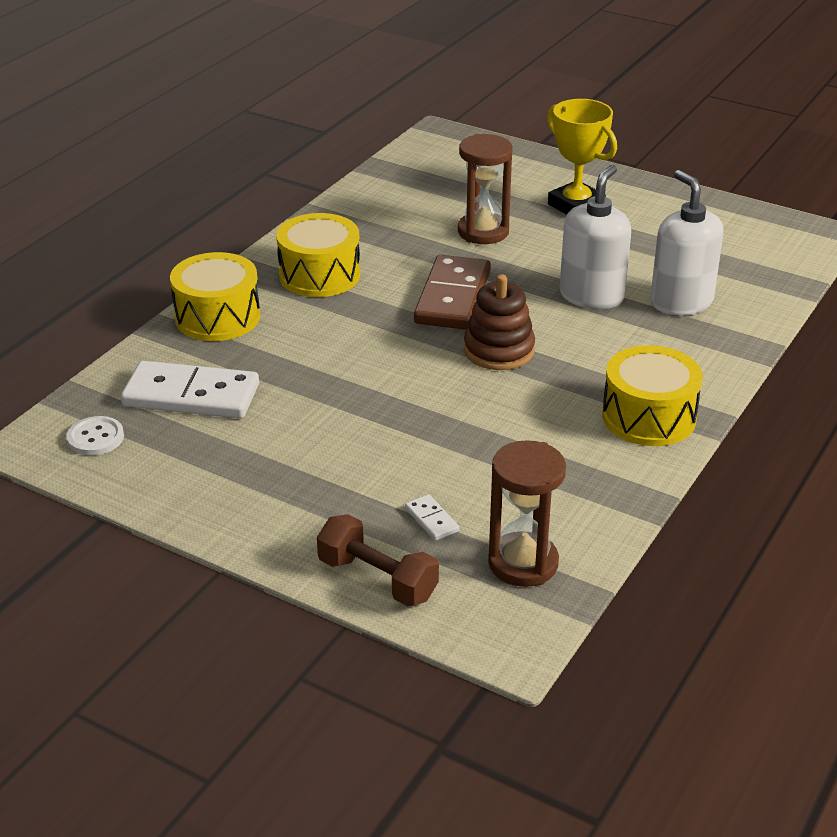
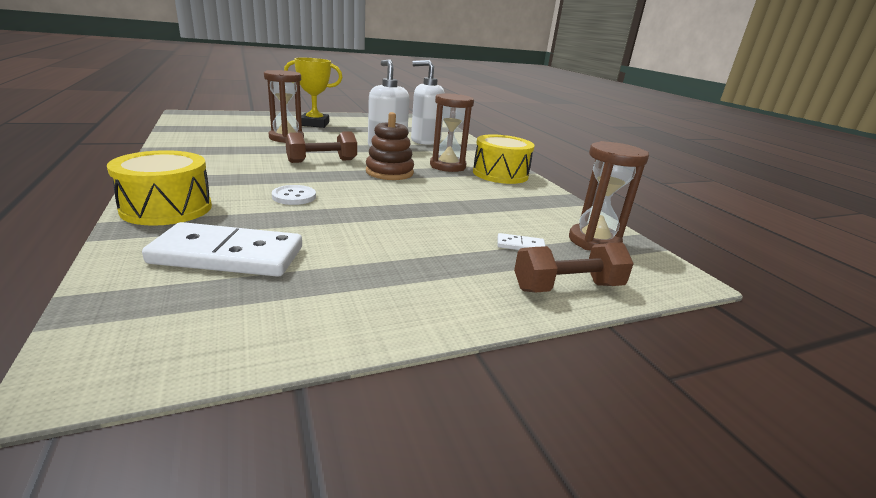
camera: 55 degrees left, 10 degrees down
(95, 438) = (173, 324): white button -> white button (294, 196)
(191, 396) = (228, 255): white domino -> white domino turned 45 degrees clockwise
(319, 275) = (215, 171): yellow drum -> none
(453, 297) = (322, 161): brown domino -> brown dumbbell
(600, 370) = (447, 166): none -> brown hourglass

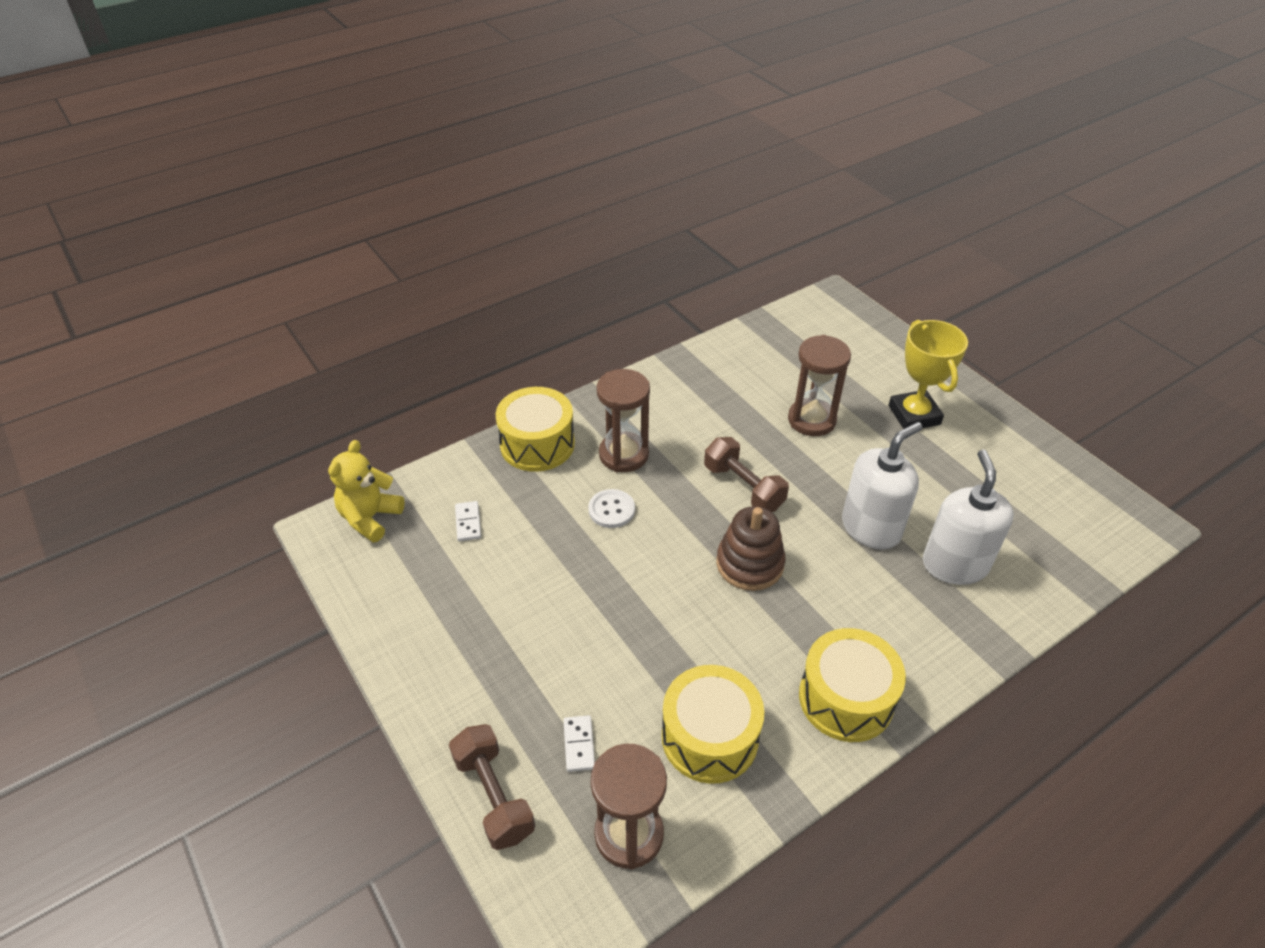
camera: 80 degrees right, 20 degrees up
(125, 321) = (370, 518): none -> yellow teddy bear
(228, 255) = (468, 522): white domino -> white domino, size x0.42
(447, 166) = (830, 622): brown hourglass -> brown hourglass (623, 455)
(520, 206) = (709, 737): none -> yellow drum

